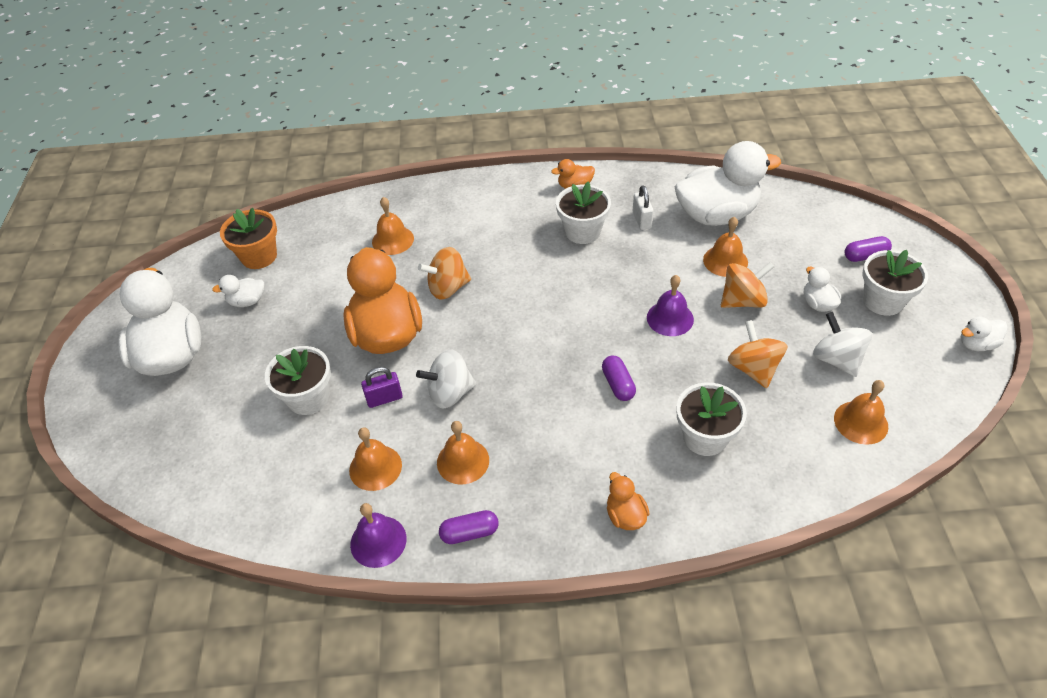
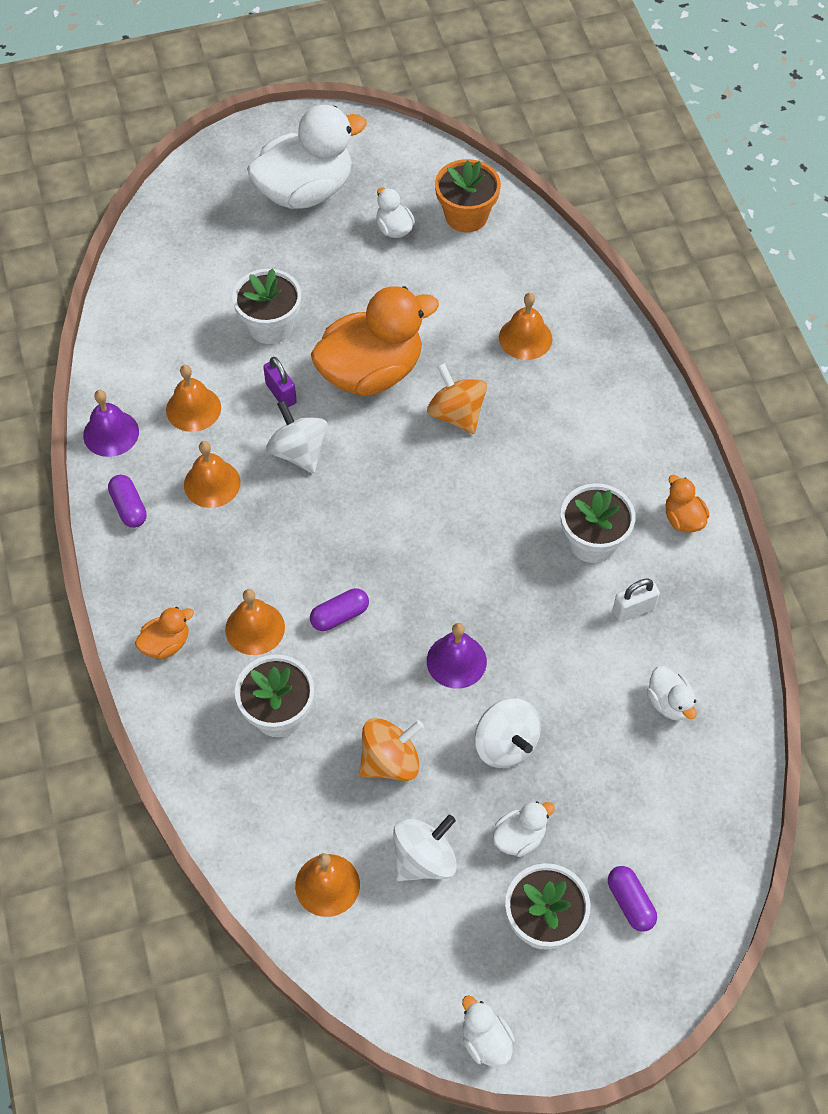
camera: 75 degrees right, 10 degrees up
(716, 215) = (669, 703): white duck -> white duck, size x0.44
(725, 261) = (577, 719): orange bell -> orange bell (255, 628)
(742, 301) = (505, 744): orange spinning top -> white spinning top

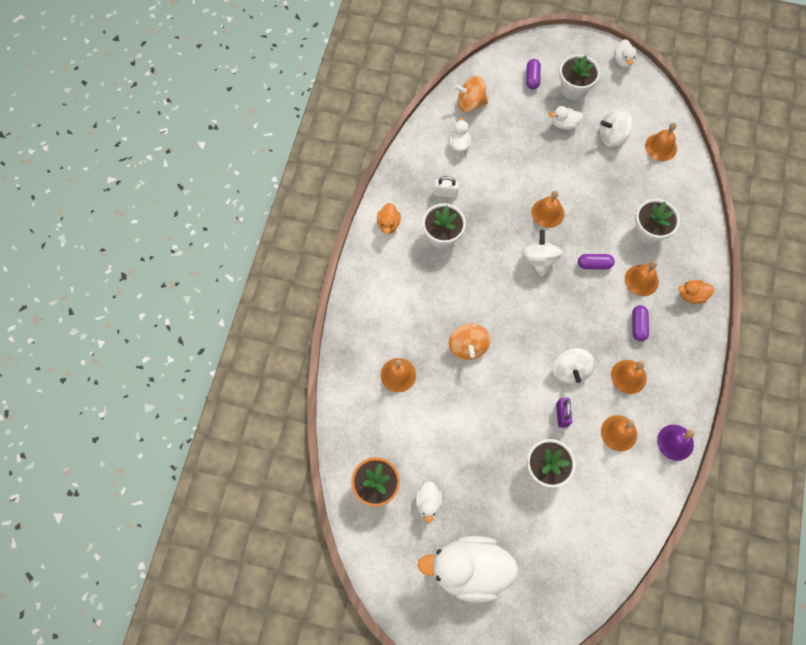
camera: 150 degrees left, 10 degrees up
(129, 507) = (682, 386): purple capsule -> purple capsule (638, 325)
(371, 372) = (501, 401): orange duck -> none
(390, 761) = (605, 183): orange spinning top -> orange spinning top (470, 103)
(456, 661) = (548, 213): purple bell -> orange bell
(505, 744) = (547, 164): white spinning top -> white spinning top (539, 260)

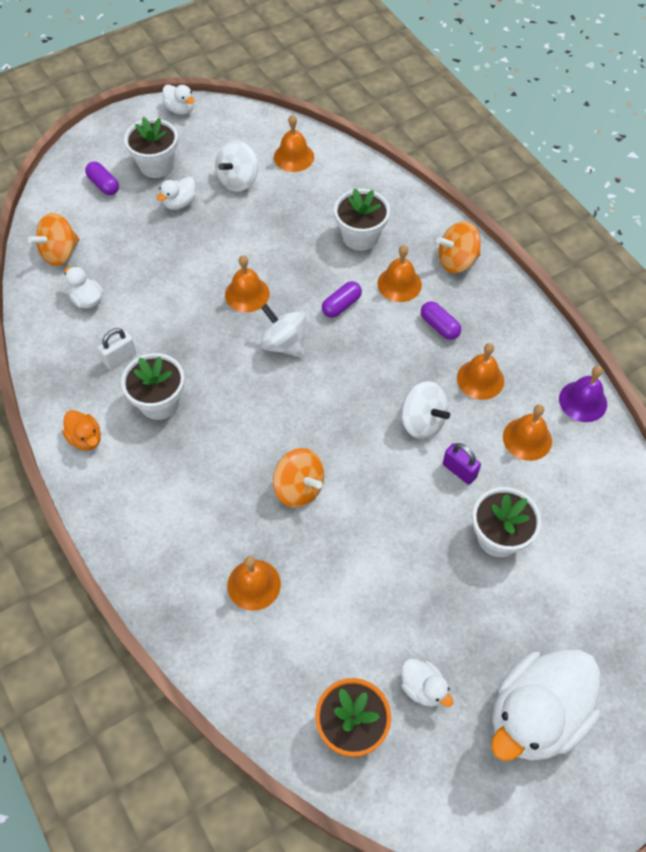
camera: 45 degrees left, 10 degrees down
(691, 295) = (457, 261): orange duck -> orange spinning top

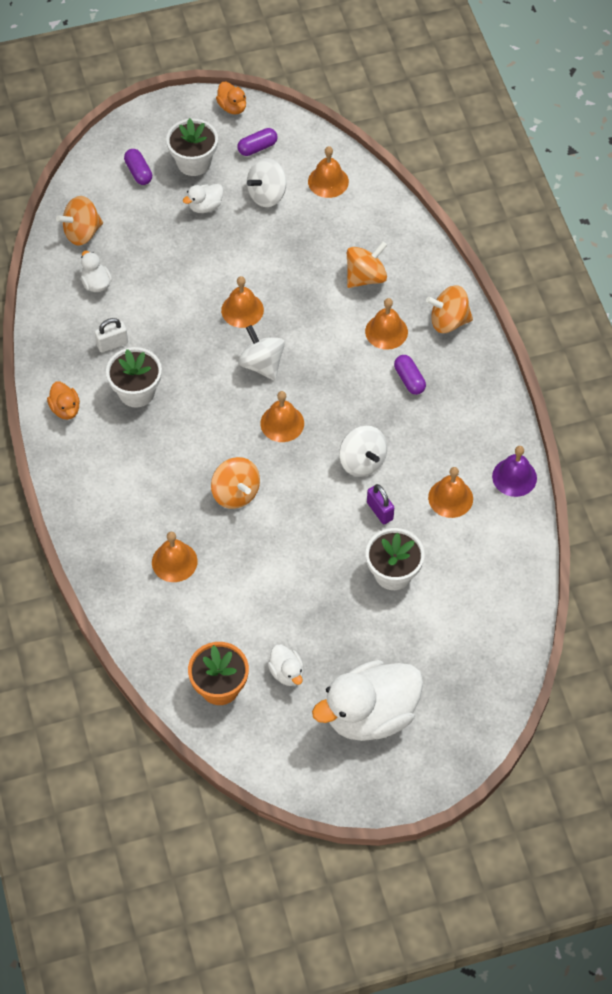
camera: 15 degrees right, 0 degrees up
(180, 109) = (232, 107): white duck -> orange duck
(341, 305) = (325, 340): purple capsule -> purple capsule (257, 147)
(360, 236) = (365, 277): white flower pot -> orange spinning top
(480, 379) = (428, 436): orange bell -> orange bell (282, 423)

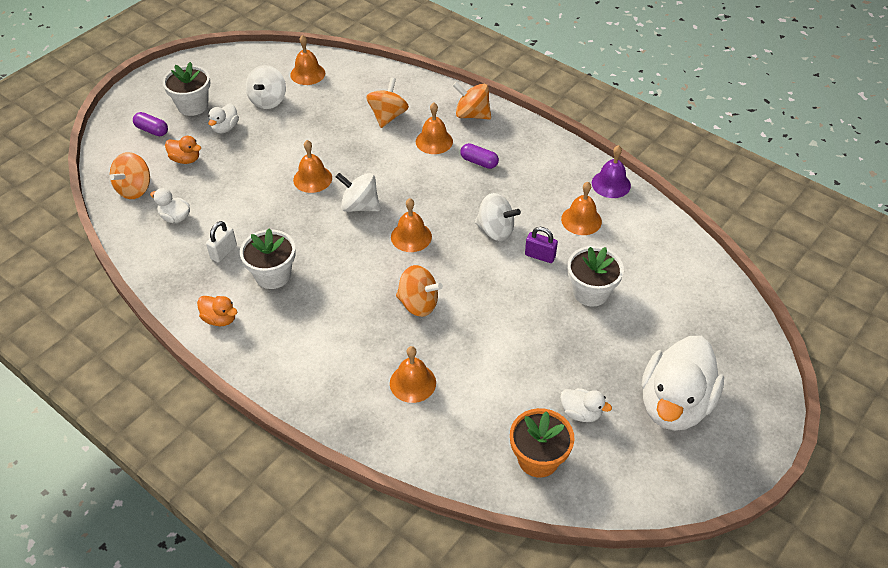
camera: 35 degrees left, 10 degrees down
(232, 107) = (195, 61): orange duck -> orange duck (185, 159)
(257, 147) = (236, 76): purple capsule -> none
(448, 321) = (472, 115): orange spinning top -> orange spinning top turned 60 degrees clockwise

